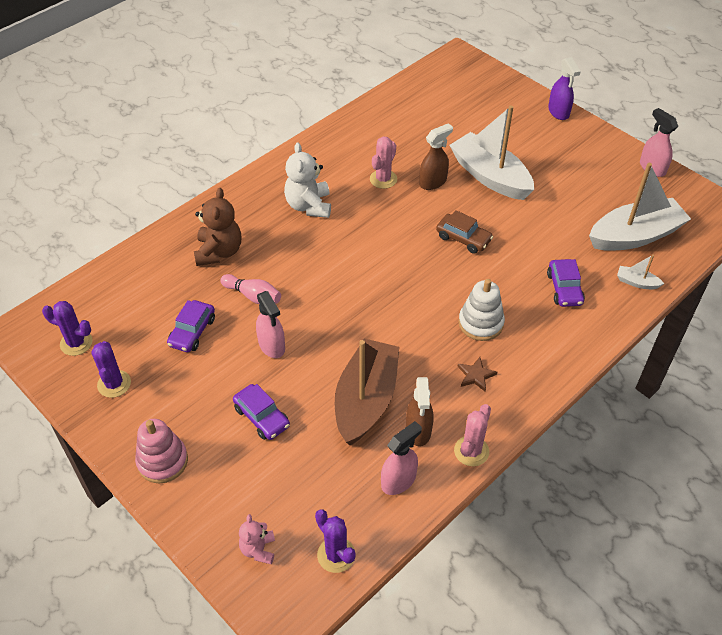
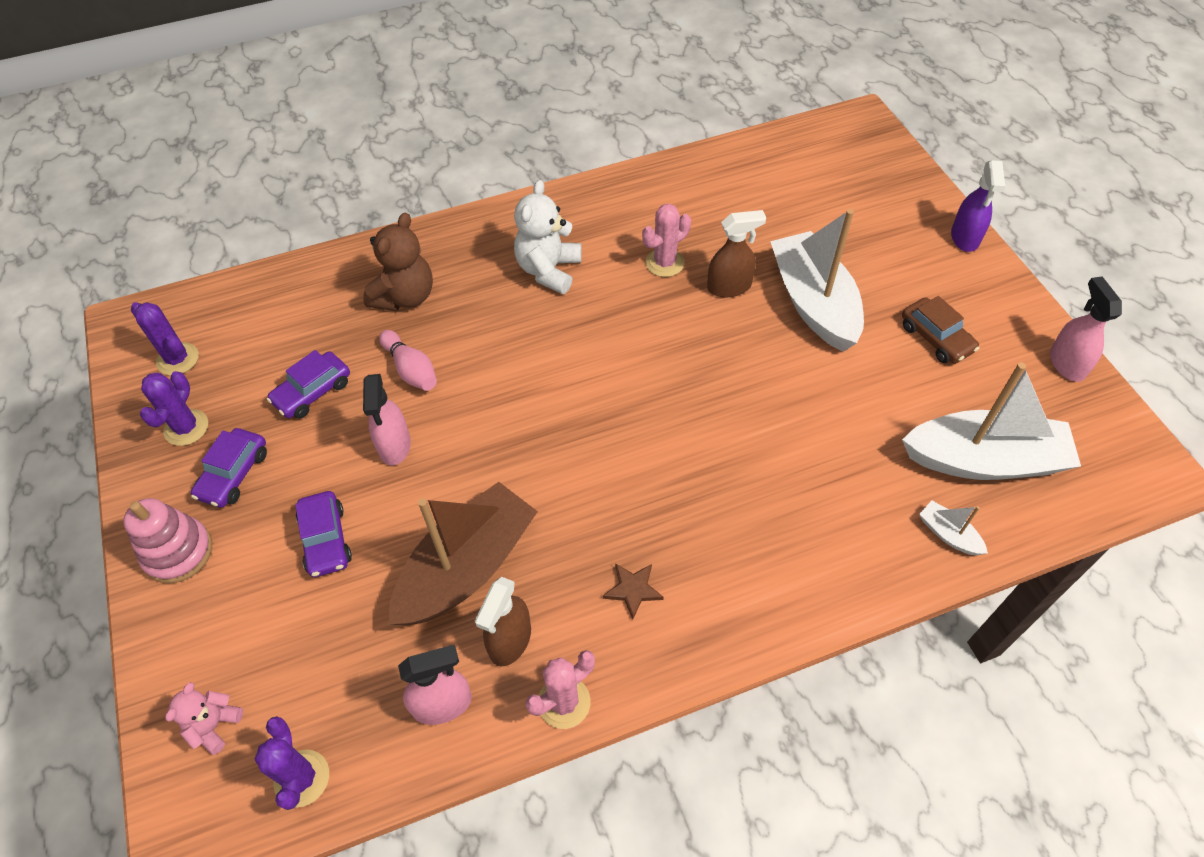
camera: 25 degrees right, 5 degrees up
(463, 238) = (727, 381): brown car -> brown car (936, 338)
(480, 323) = (682, 514): white stacking toy -> none
(564, 288) = (832, 505): purple car -> purple car (234, 474)

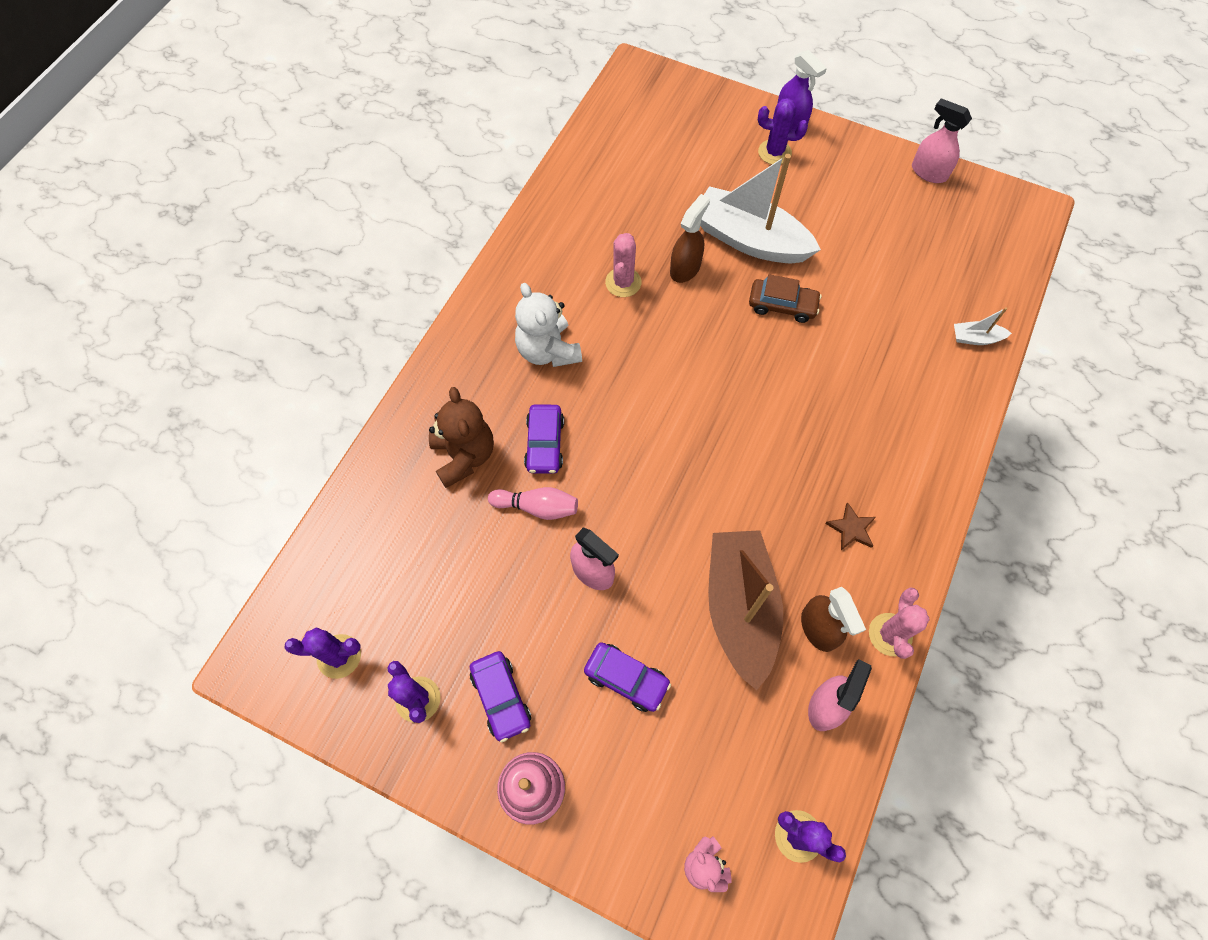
camera: 45 degrees left, 10 degrees up
(313, 392) = (484, 586): purple car -> purple car (545, 444)
(919, 252) = (774, 152): none -> purple cactus
(936, 338) = (844, 210): brown car -> brown car (782, 305)
(984, 460) = (948, 274): white boat -> none

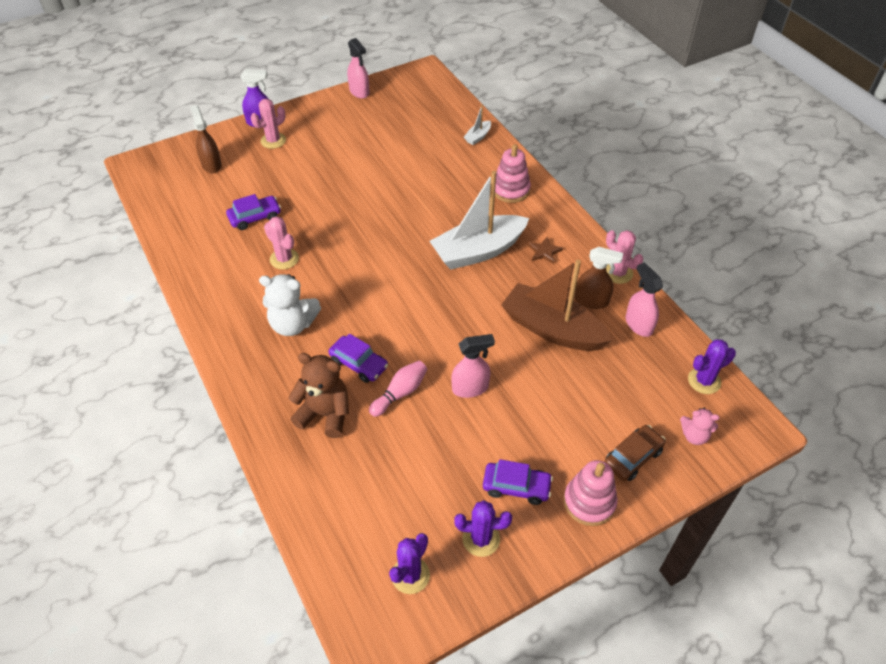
camera: 55 degrees left, 15 degrees down
(626, 678) = (554, 410): purple car -> purple car (255, 217)
(685, 268) = (307, 224): brown spray bottle -> brown spray bottle (211, 165)
(749, 239) = (319, 185): white boat -> white boat (478, 251)
(774, 152) = (273, 141): purple cactus -> pink cactus
(782, 305) = (378, 198): brown car -> brown car (633, 457)
(919, 430) = (510, 190): none -> pink stacking toy
(928, 172) = (359, 92): pink spray bottle -> pink spray bottle turned 105 degrees counterclockwise

